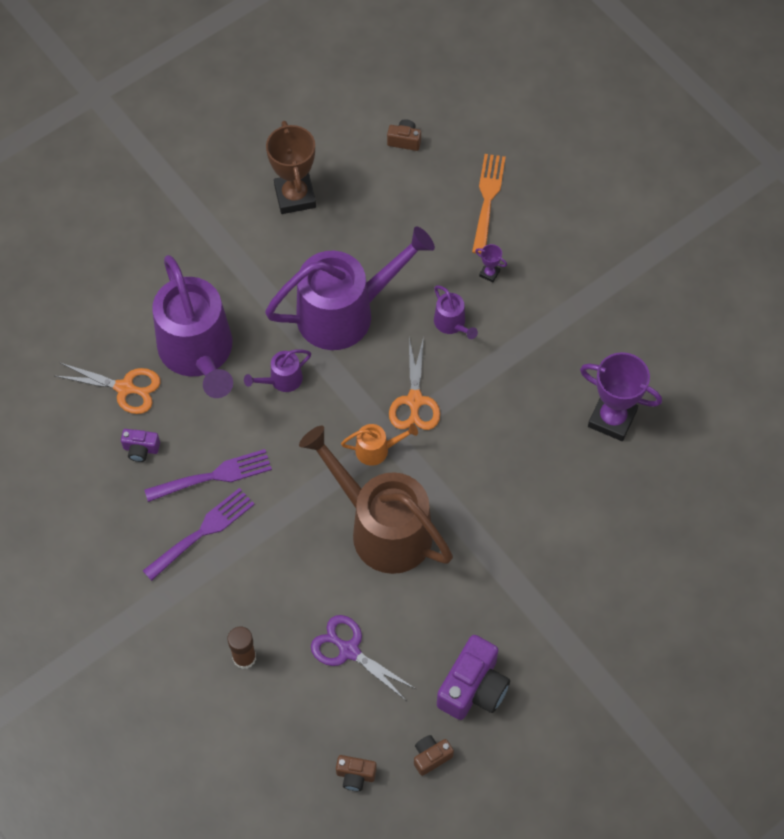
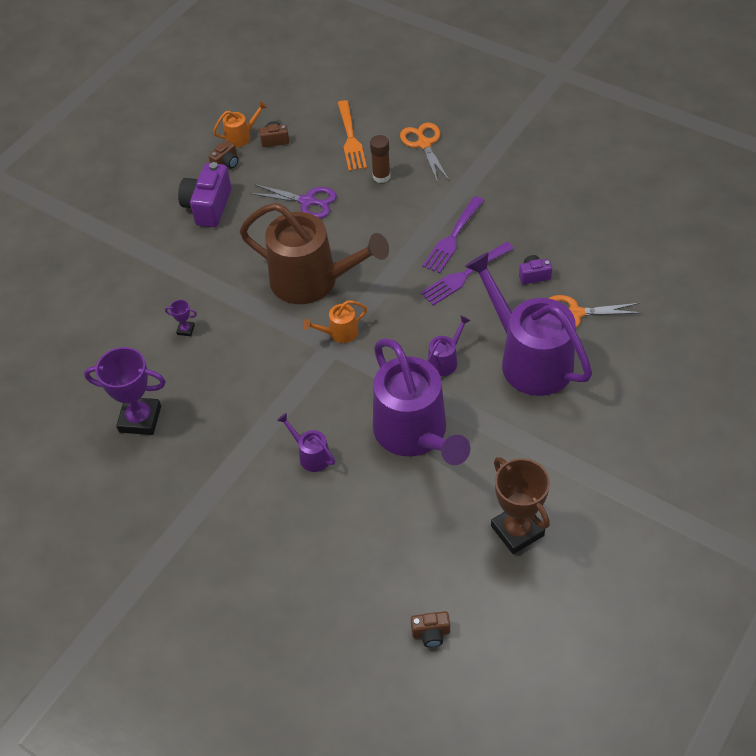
camera: 165 degrees right, 10 degrees down
(345, 312) = (415, 434): purple watering can -> purple watering can turned 75 degrees counterclockwise
(398, 800) = (241, 136): none -> orange watering can
(414, 401) = (321, 380): orange scissors -> orange scissors (424, 144)
(487, 199) = (317, 594): orange fork -> orange fork (351, 139)
(489, 273) = (290, 515): purple trophy -> purple trophy (186, 330)

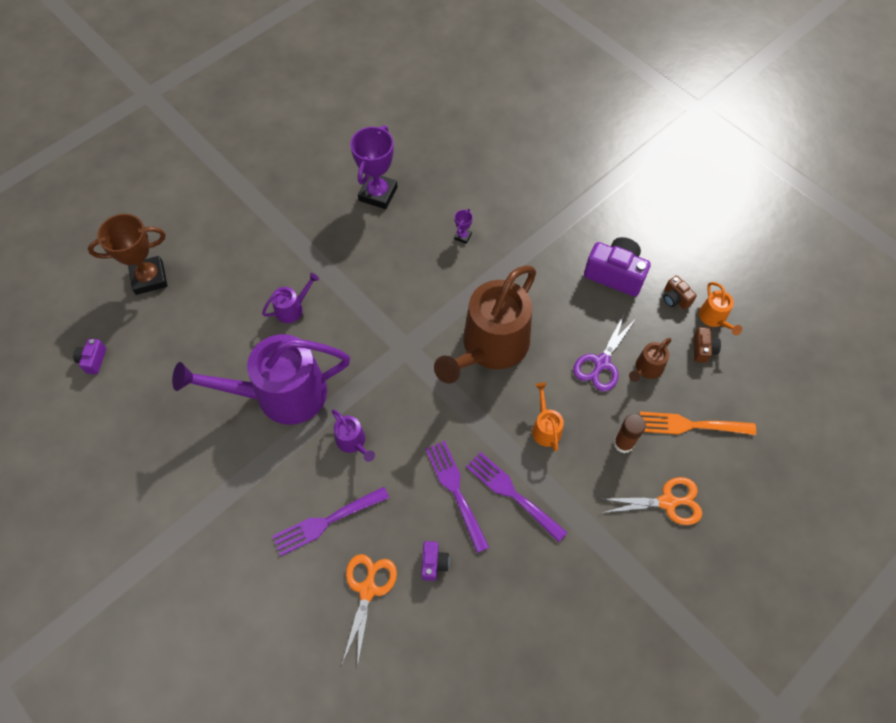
camera: 100 degrees right, 10 degrees up
(305, 172) = (647, 369): none -> brown watering can
(339, 333) = (418, 357): orange watering can -> orange watering can (545, 428)
(431, 633) = (93, 360): brown camera -> purple camera
(517, 531) = (149, 452): brown trophy -> brown trophy (149, 278)
(529, 359) = (326, 522): purple watering can -> purple fork

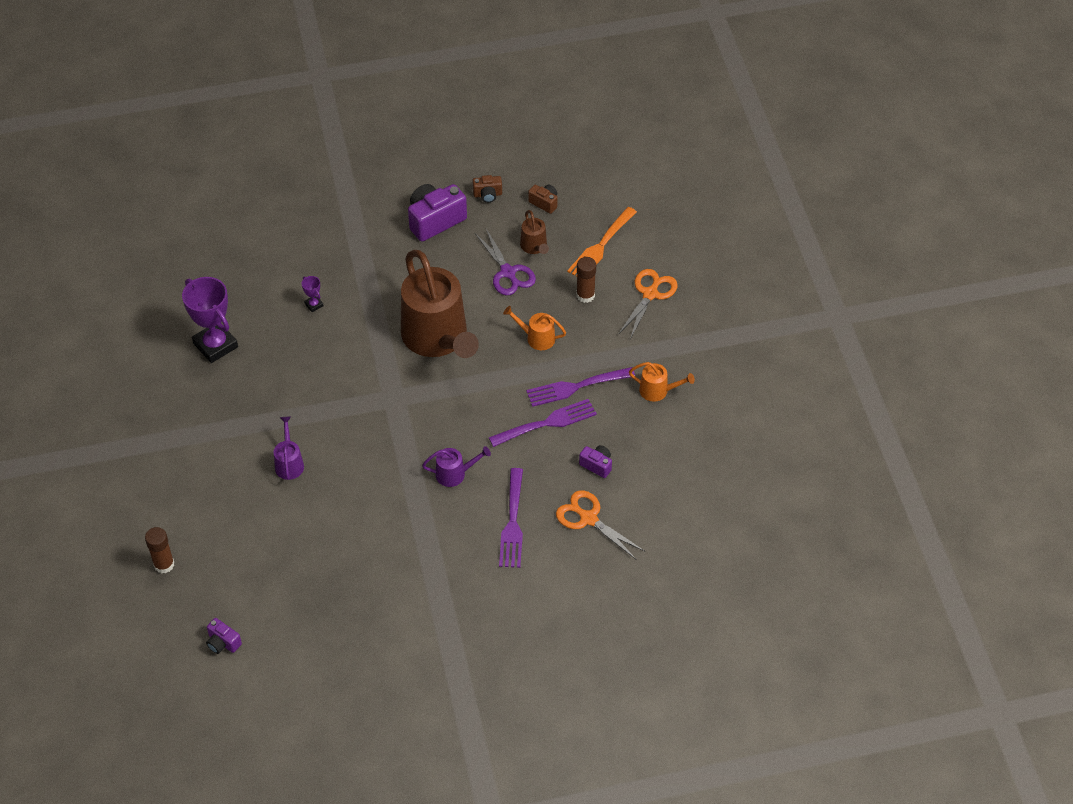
camera: 60 degrees left, 10 degrees down
(149, 278) = (164, 564): brown trophy -> brown glue stick
(281, 394) = (371, 507): purple watering can -> none
(455, 490) = (547, 423): purple fork -> purple fork turned 150 degrees clockwise
(714, 318) = (524, 181): orange watering can -> orange watering can (658, 391)

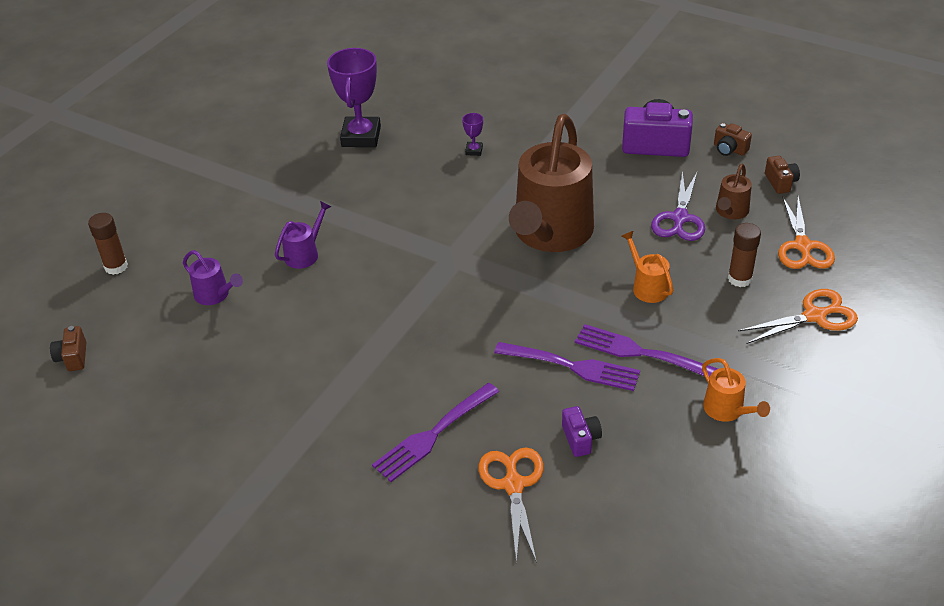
camera: 45 degrees right, 10 degrees down
(223, 643) = (73, 357): purple camera -> brown camera
(455, 474) = (431, 354): purple watering can -> purple watering can (215, 295)
(601, 246) = (802, 246): orange fork -> orange scissors

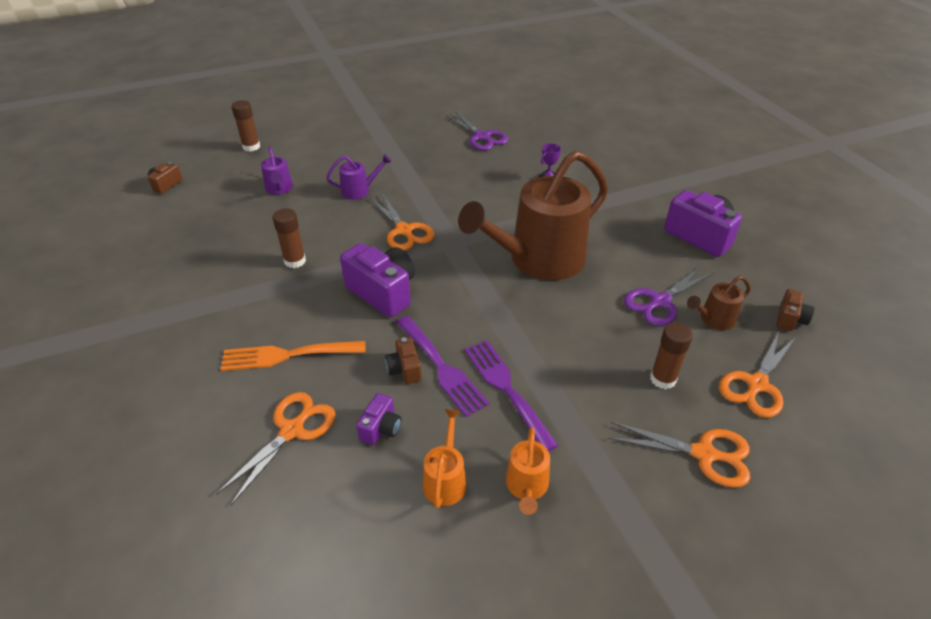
camera: 35 degrees right, 0 degrees up
(330, 354) = (295, 261): none -> brown glue stick
(361, 137) = (481, 137): purple trophy -> purple scissors
(400, 270) = (404, 231): none -> orange scissors
(433, 435) = (287, 355): purple fork -> orange fork
(450, 335) = (383, 292): none -> purple camera
(647, 287) = (572, 340): orange watering can -> orange watering can (445, 479)
(729, 149) = (766, 269): brown camera -> brown camera (404, 369)

